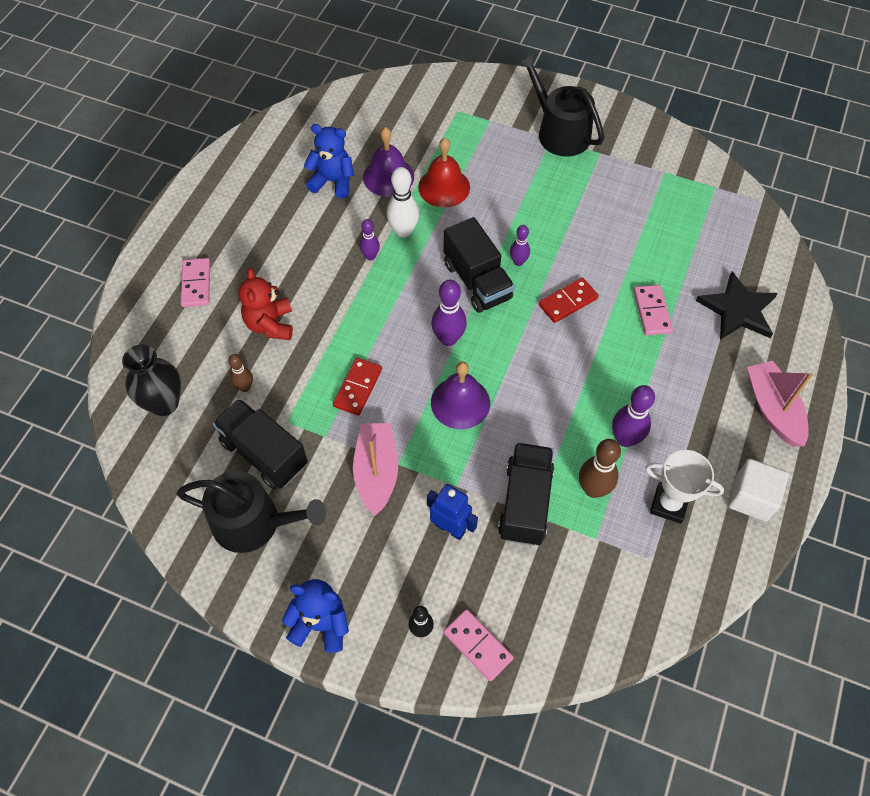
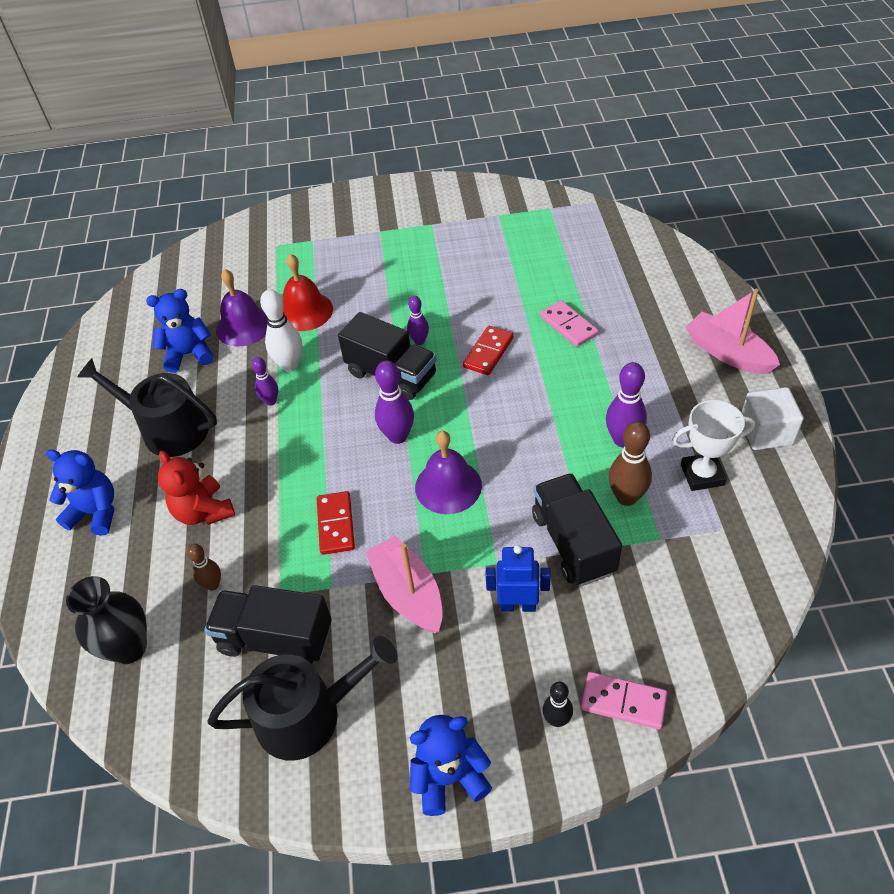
camera: 25 degrees left, 10 degrees down
(196, 284) = (96, 512): pink domino -> blue teddy bear
(559, 132) = (383, 223): black watering can -> black watering can (168, 429)
(738, 310) = (640, 291): black star -> none

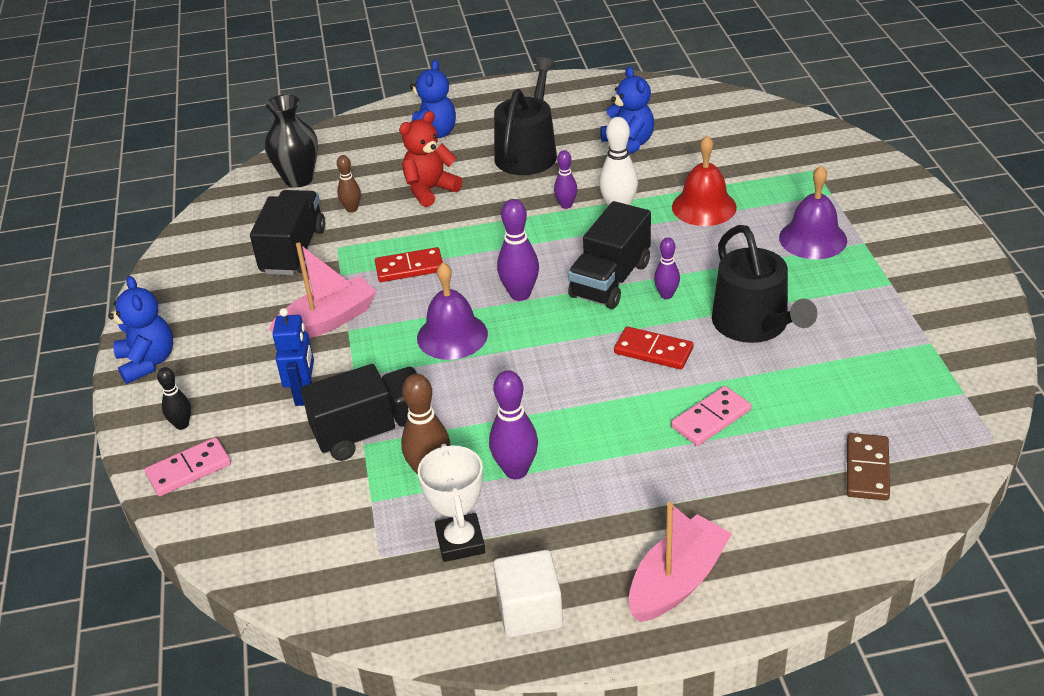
camera: 85 degrees right, 10 degrees down
(244, 326) = (674, 170): purple bell -> purple bell (813, 238)
(308, 714) = (220, 279): black watering can -> black watering can (755, 324)
(620, 257) = (867, 469): none -> brown domino
(623, 702) = (189, 469): pink domino -> pink domino turned 45 degrees clockwise

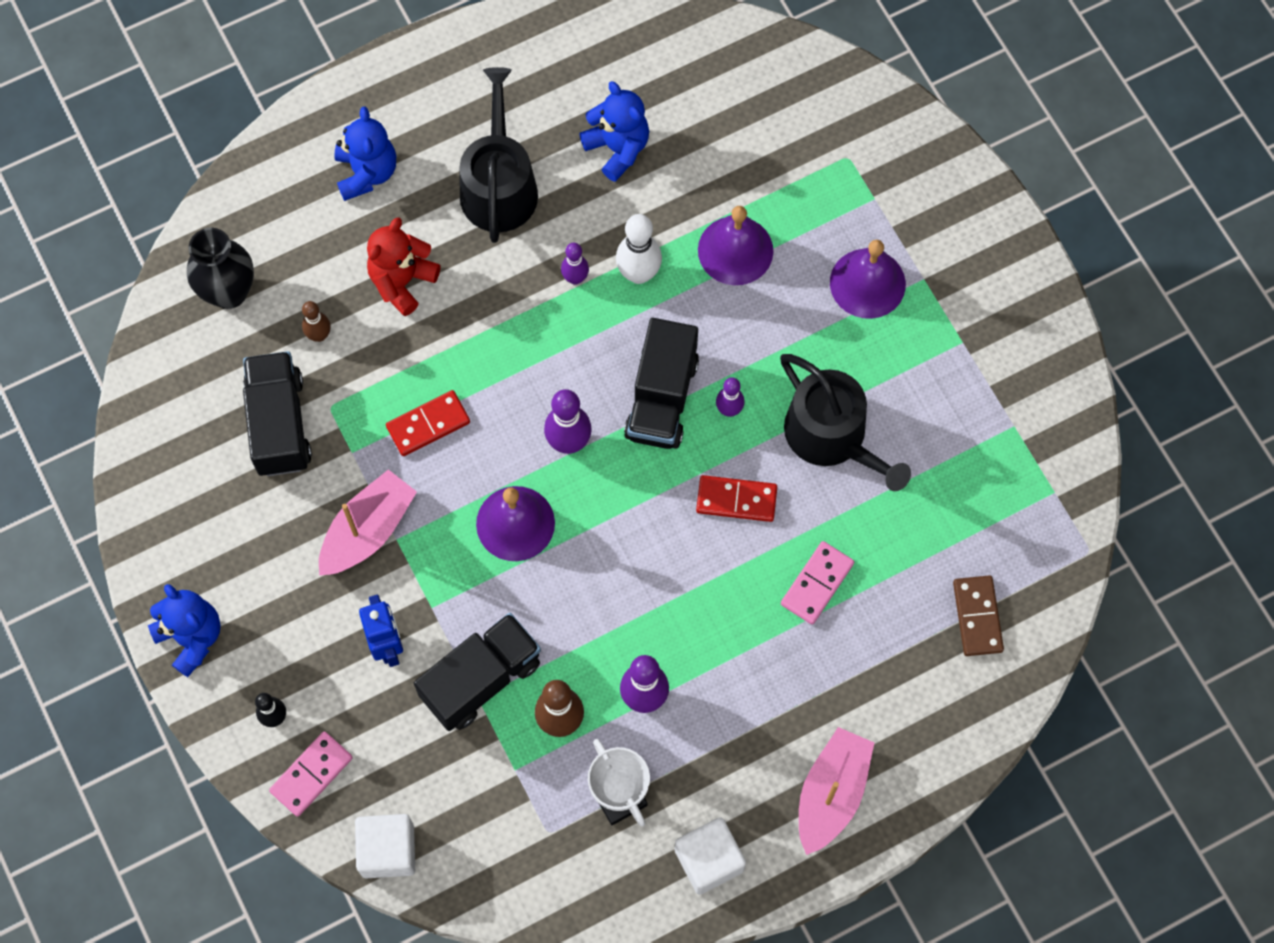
camera: 20 degrees left, 30 degrees up
(224, 538) = (388, 850): none -> white cube
(704, 207) = (735, 250): red bell -> purple bell

